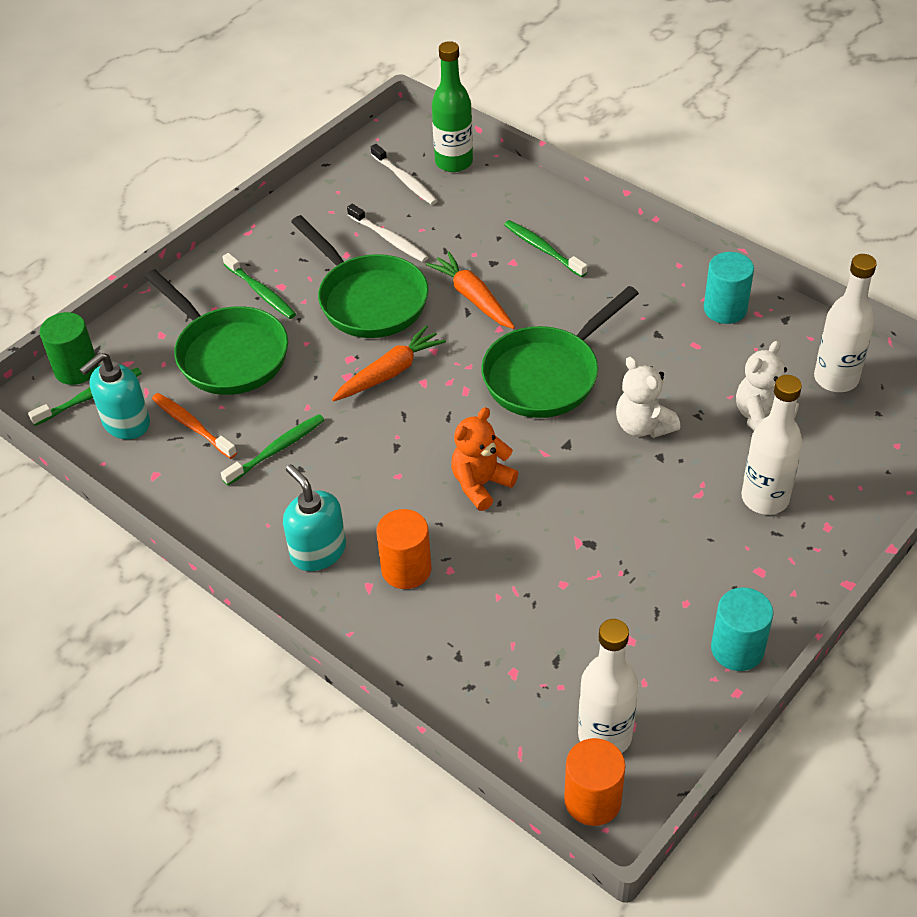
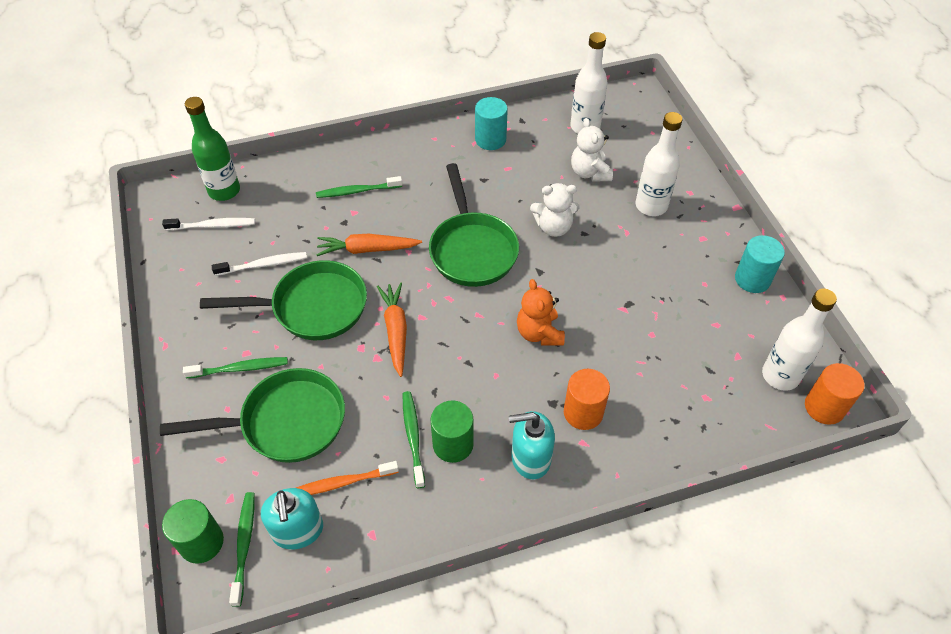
camera: 60 degrees left, 5 degrees up
(290, 483) = (453, 444): none -> green cylinder

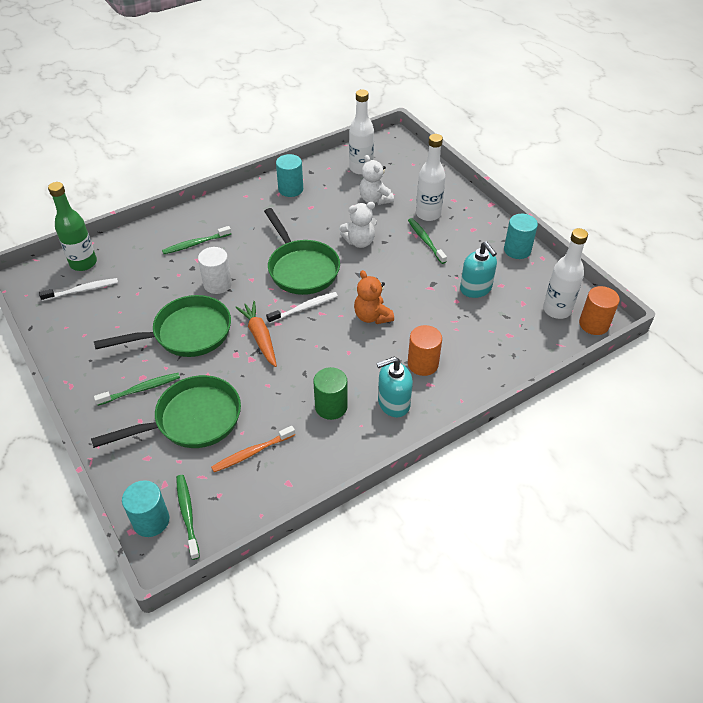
camera: 15 degrees left, 5 degrees down
(201, 542) = (151, 520): green cylinder -> turquoise cylinder
(263, 265) = (135, 311): white toothbrush -> white toothbrush (304, 308)
(298, 531) = (228, 494): turquoise soap dispenser -> turquoise soap dispenser (476, 288)
(367, 249) = (217, 284): orange carrot -> white cylinder
(413, 437) = (298, 408): green toothbrush -> green toothbrush (425, 240)

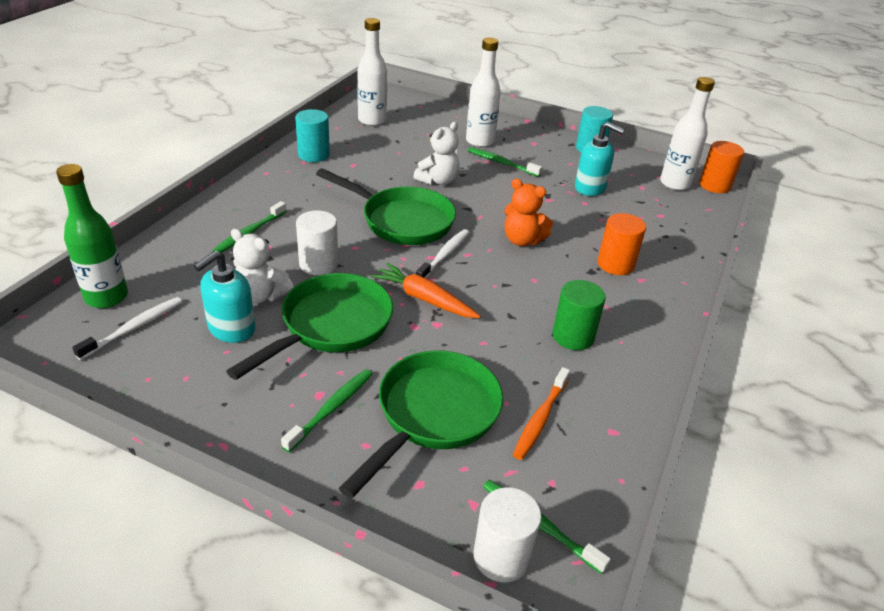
camera: 35 degrees left, 10 degrees down
(151, 520) = (501, 556): turquoise cylinder -> white cylinder
(375, 199) = (414, 142): white teddy bear -> white teddy bear (261, 295)
(393, 403) = (628, 309): turquoise soap dispenser -> turquoise soap dispenser (231, 329)

